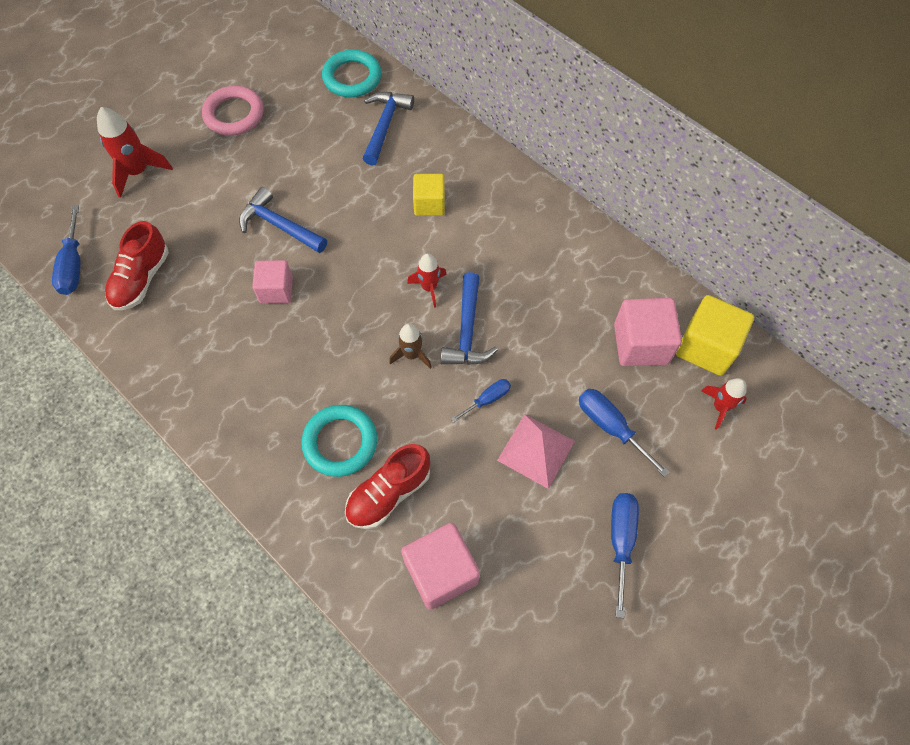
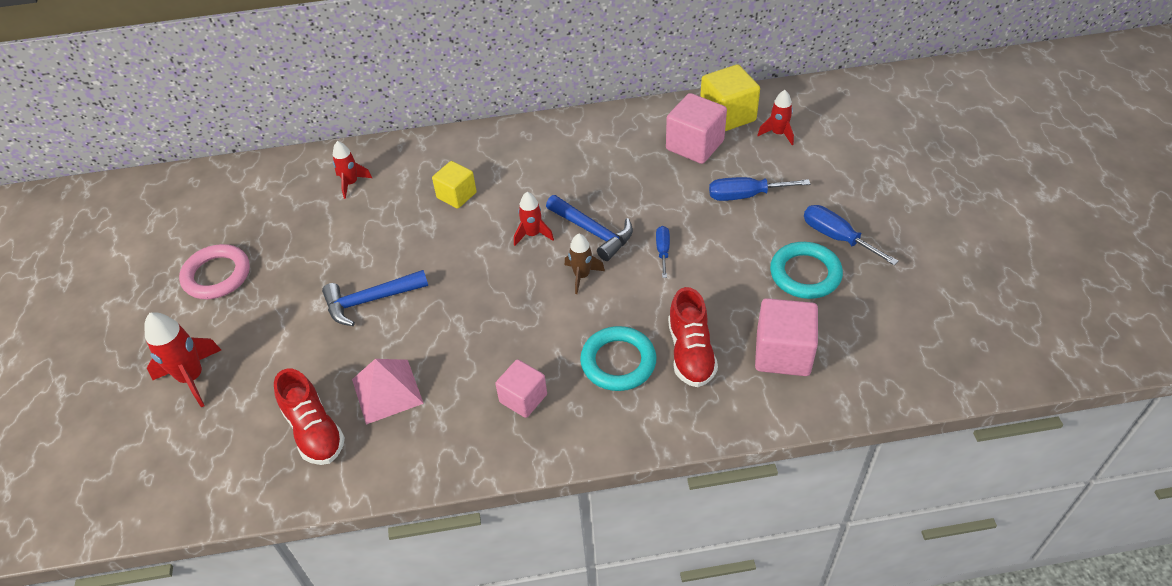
camera: 50 degrees left, 15 degrees down
(73, 265) = (237, 482): blue screwdriver -> none
(276, 290) = (432, 334): pink cube -> pink cube (523, 398)
(352, 77) = (278, 179): turquoise ring -> turquoise ring (805, 274)
(385, 125) = (351, 183): blue hammer -> red rocket
(536, 450) = (729, 245): pink pyramid -> pink pyramid (387, 391)

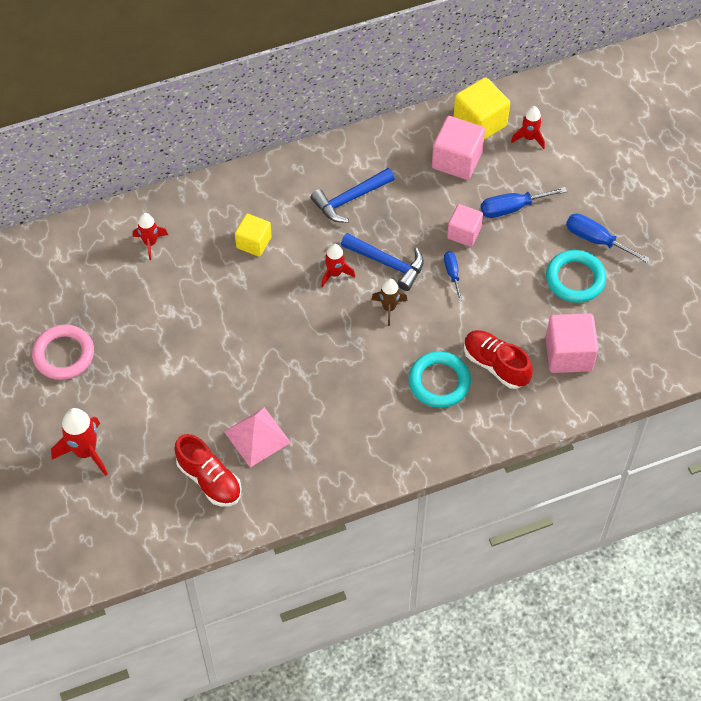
camera: 15 degrees left, 10 degrees up
(370, 301) = (212, 358): blue hammer -> blue hammer (349, 199)
(523, 398) = (371, 425): pink cube -> pink cube (464, 233)
(690, 353) = (495, 365): red shoe -> red shoe turned 150 degrees clockwise

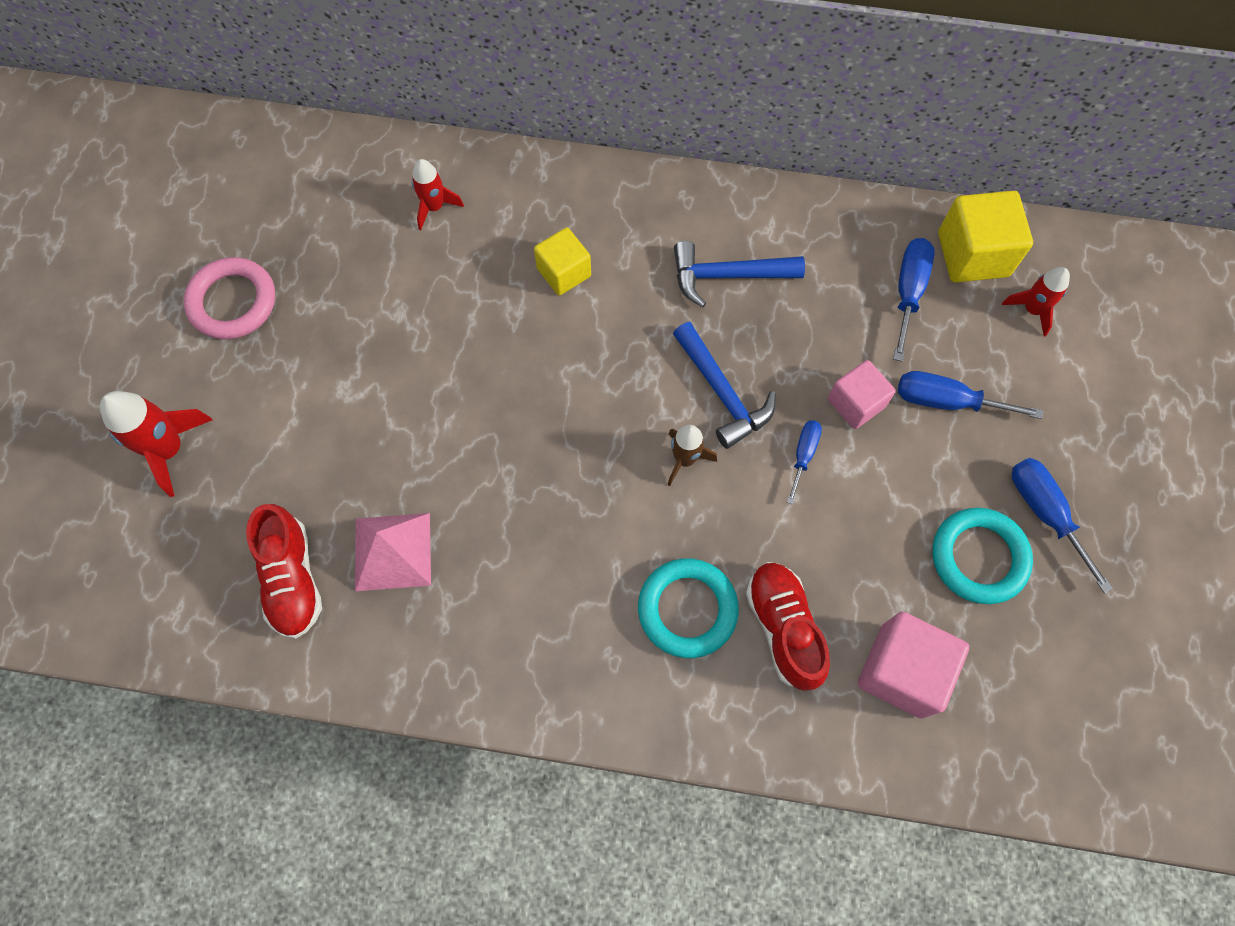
camera: 30 degrees right, 10 degrees up
(335, 273) = (642, 370): red rocket -> none
(457, 160) = (908, 292): pink cube -> blue screwdriver

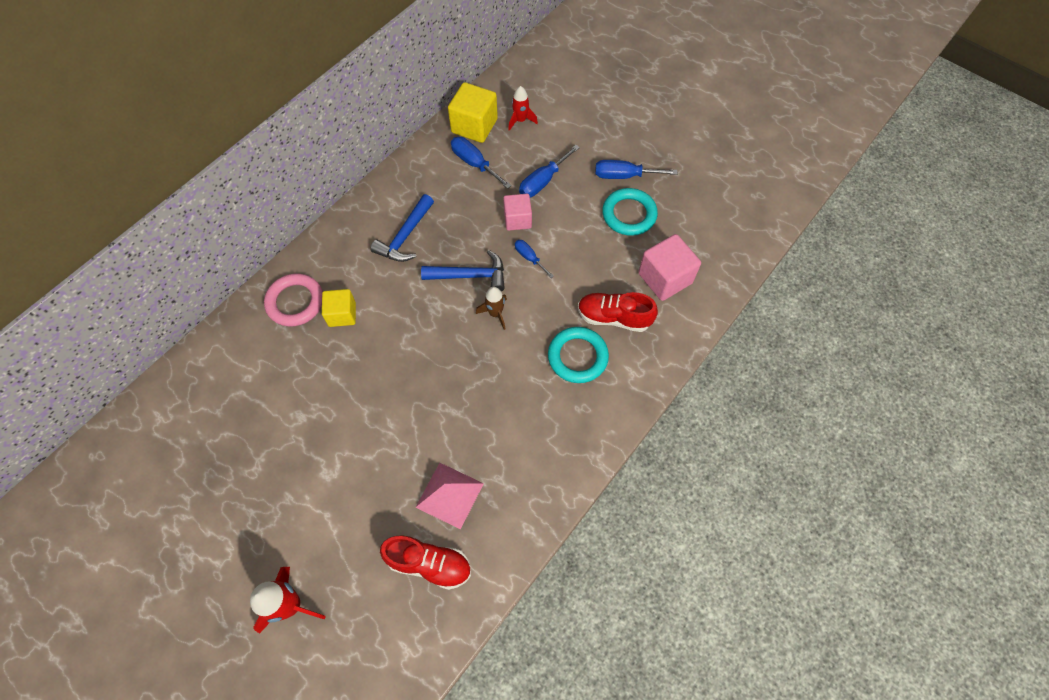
camera: 60 degrees left, 5 degrees down
(233, 302) = (215, 515): pink ring -> pink ring (295, 302)
(434, 207) = (245, 362): red rocket -> none

